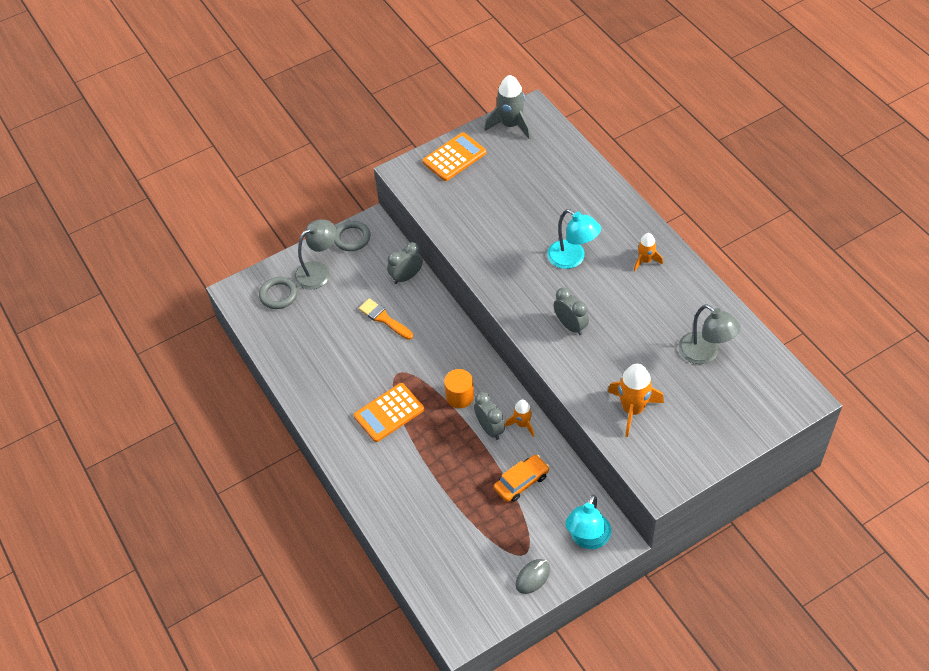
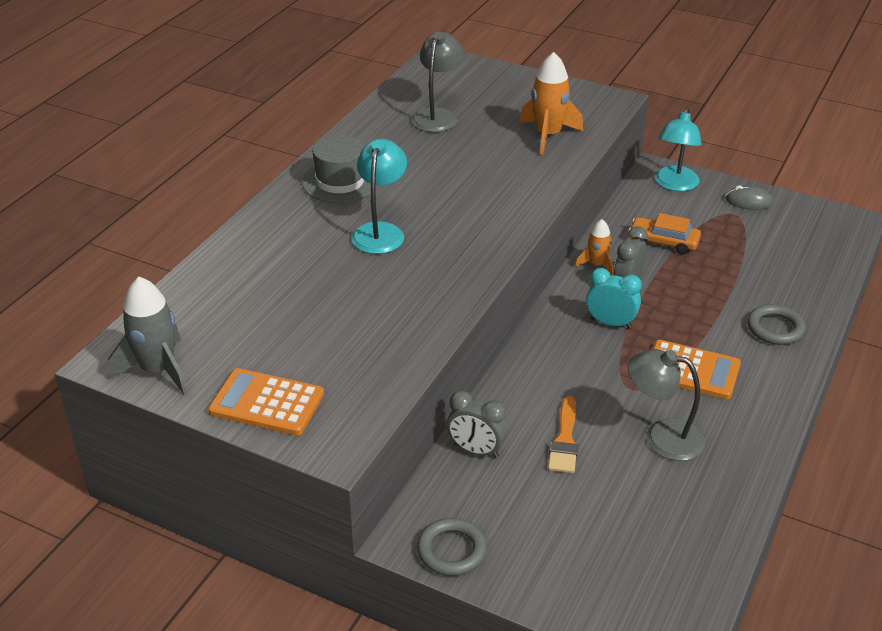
camera: 125 degrees left, 15 degrees down
(278, 295) = (630, 584): grey ring -> grey ring (775, 328)
(318, 271) = (546, 558): grey lamp -> grey lamp (662, 437)
(460, 396) = (610, 323): orange cylinder -> turquoise clock
(570, 325) = (481, 202): grey clock -> none
(587, 539) = (674, 185): turquoise lamp -> turquoise lamp turned 120 degrees clockwise
(645, 260) = (340, 182): orange rocket -> grey hat

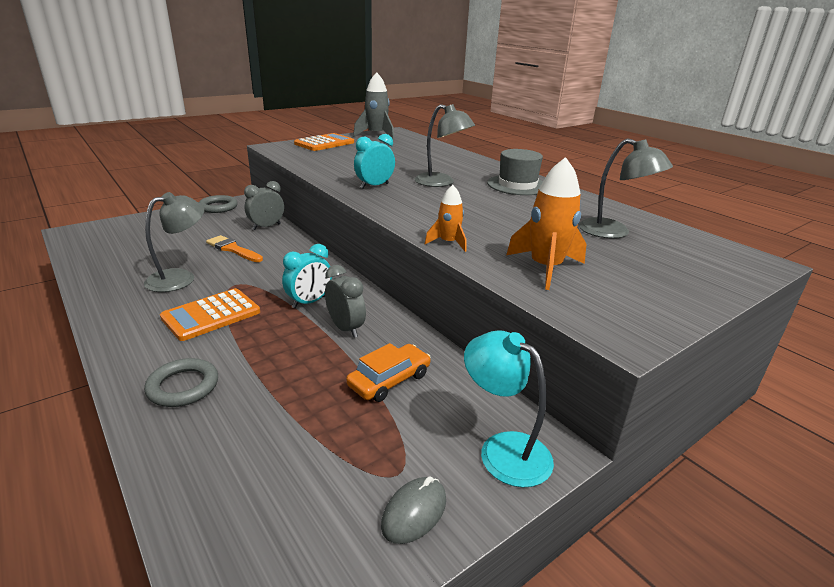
camera: 115 degrees right, 10 degrees down
(380, 231) = (441, 183): turquoise lamp -> grey lamp
(439, 273) = (374, 186): none -> turquoise clock
(597, 265) = (390, 324): orange rocket -> orange rocket (448, 243)

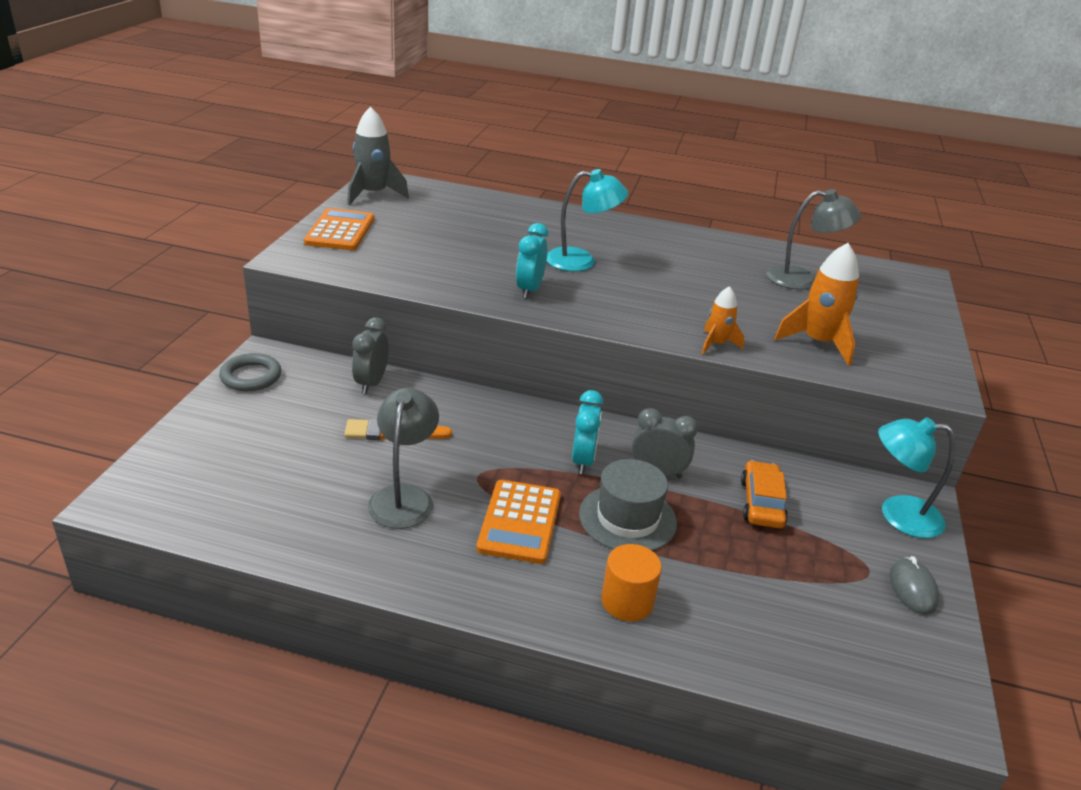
camera: 40 degrees left, 5 degrees up
(183, 386) = (627, 601): grey ring -> orange cylinder
(441, 183) = (581, 261): grey lamp -> turquoise lamp
(517, 185) = (649, 240): grey hat -> grey hat (627, 518)

